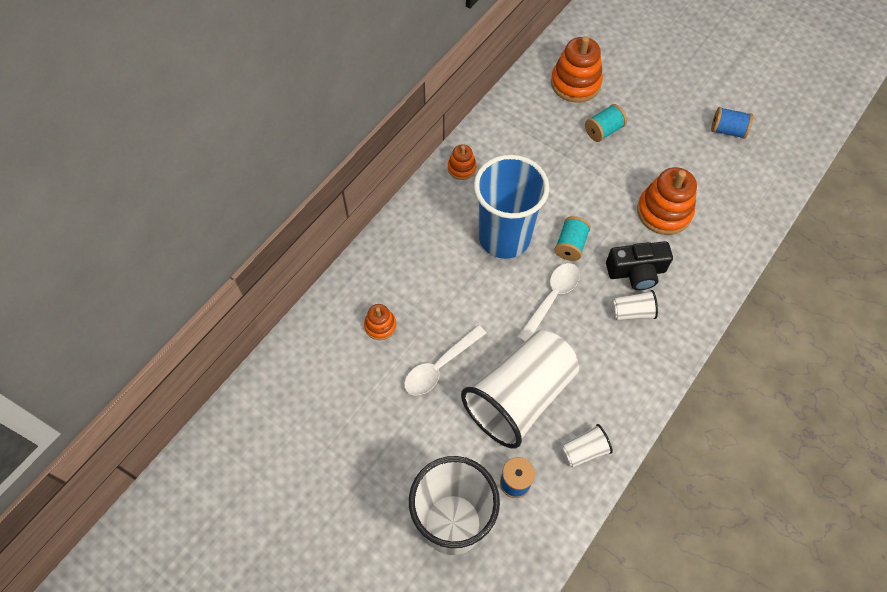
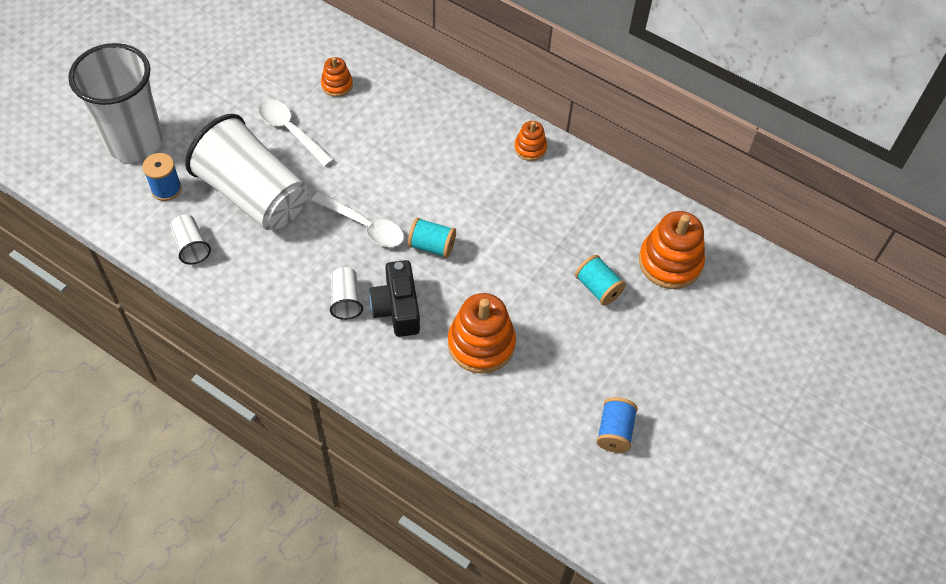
camera: 85 degrees right, 5 degrees down
(504, 237) = (440, 185): blue cup -> none

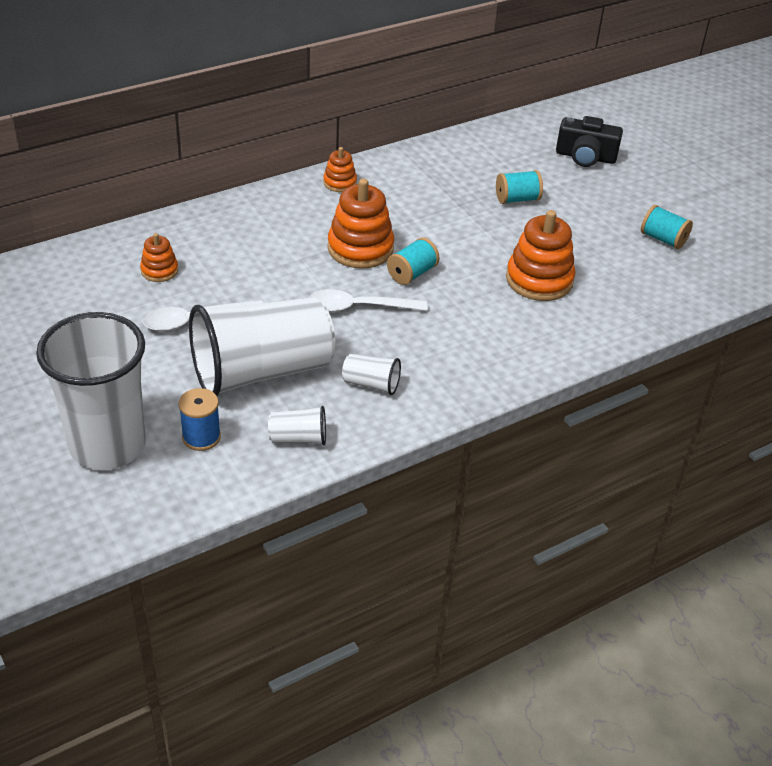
camera: 65 degrees left, 15 degrees down
(346, 300) = (441, 346): white cup -> white cup (371, 384)
(364, 226) = (358, 307): white spoon -> white spoon turned 150 degrees counterclockwise
(397, 308) = (470, 317): black camera -> black camera (585, 157)
(614, 431) = (663, 239): blue spool -> turquoise spool
(670, 262) = (513, 156): orange stacking toy -> orange stacking toy (360, 248)

